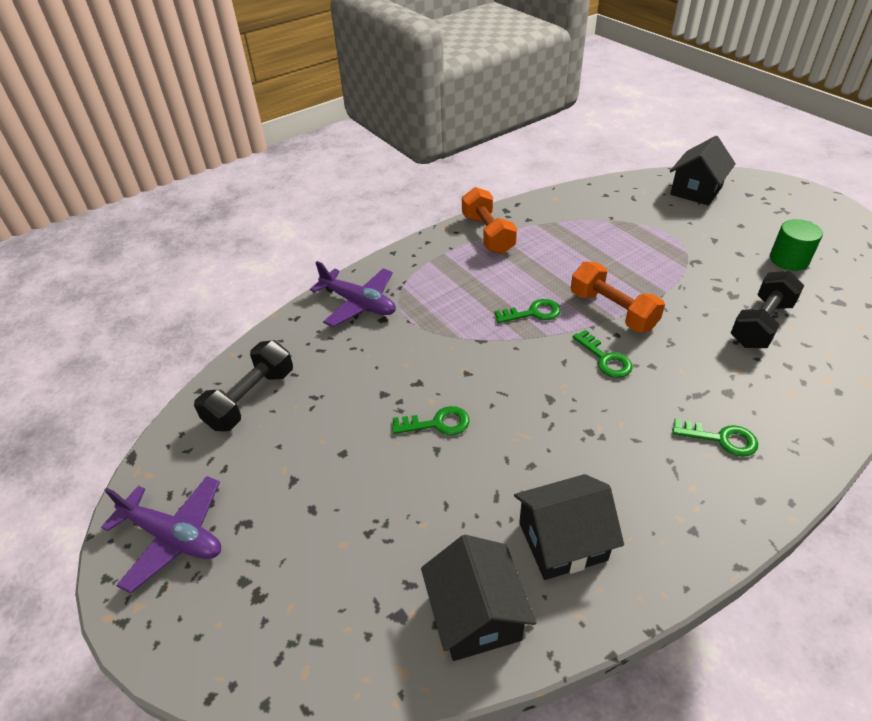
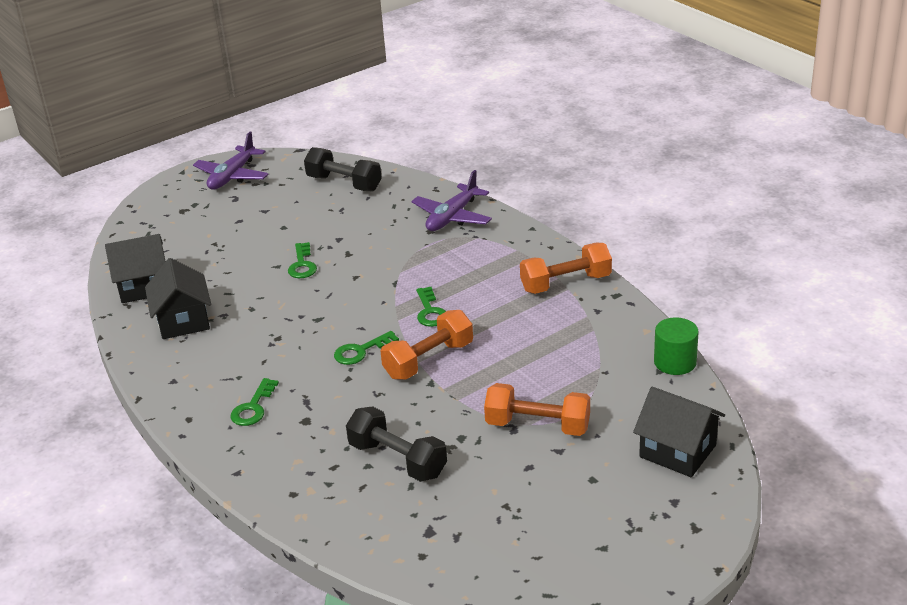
camera: 90 degrees right, 10 degrees down
(688, 249) = (537, 425): none -> orange dumbbell
(789, 259) = (515, 507): green cylinder -> green cylinder (675, 362)

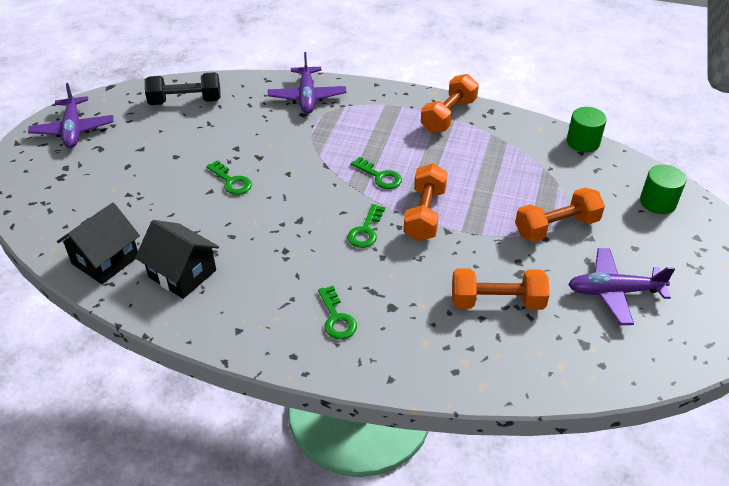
camera: 40 degrees left, 10 degrees up
(397, 460) = (497, 302): black dumbbell -> orange dumbbell
(517, 505) = (614, 292): none -> purple plane
(678, 451) = (658, 202): black house -> green cylinder

